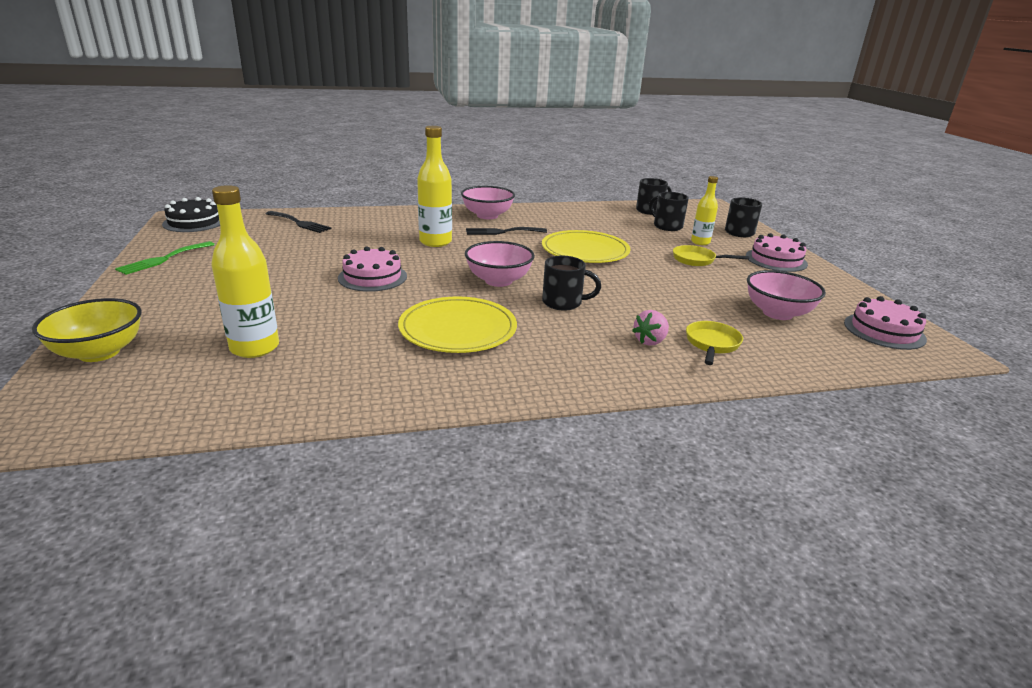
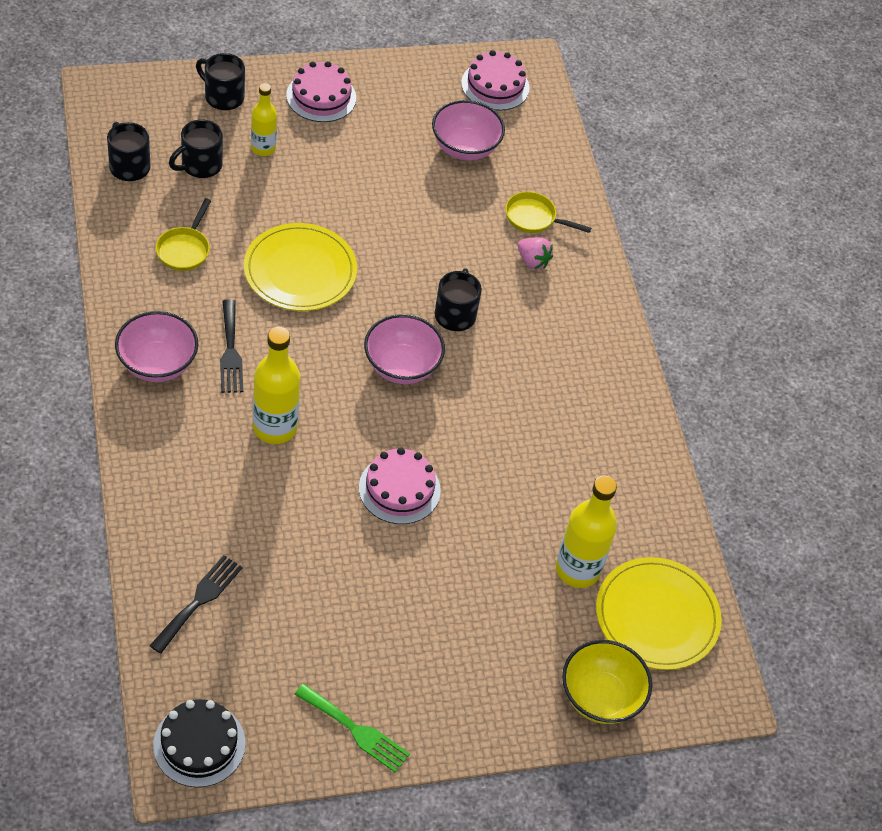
camera: 95 degrees left, 25 degrees up
(458, 329) = (523, 407): yellow plate -> yellow plate (657, 616)
(697, 260) = (326, 169): yellow pan -> yellow pan (185, 249)

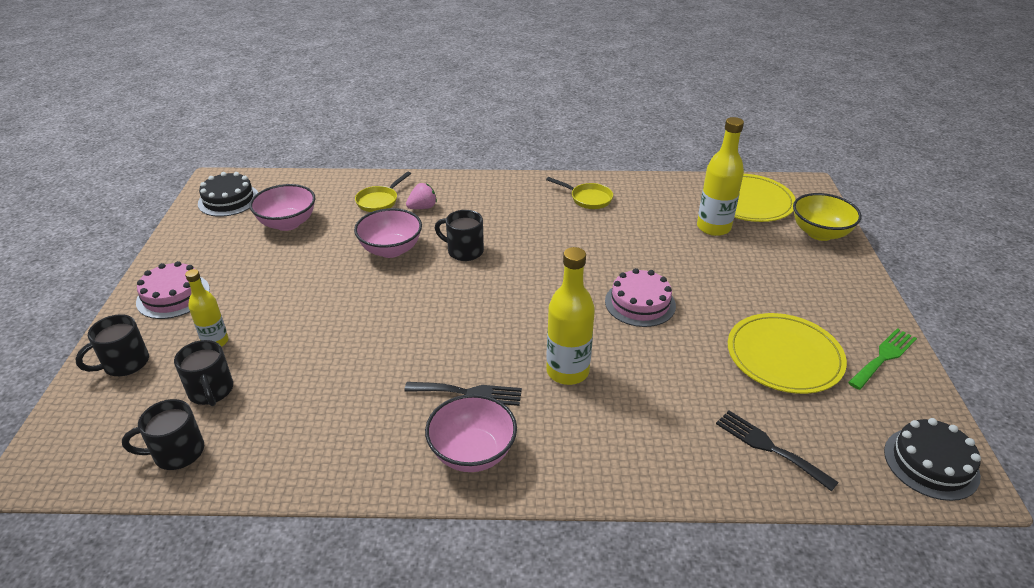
camera: 70 degrees left, 15 degrees down
(185, 249) = (323, 415): yellow pan -> yellow pan (588, 199)
(300, 271) = (384, 334): yellow plate -> yellow plate (784, 356)
(401, 366) = (512, 286): pink bowl -> pink bowl (391, 250)
(495, 85) = (228, 200): pink cake -> black cake

